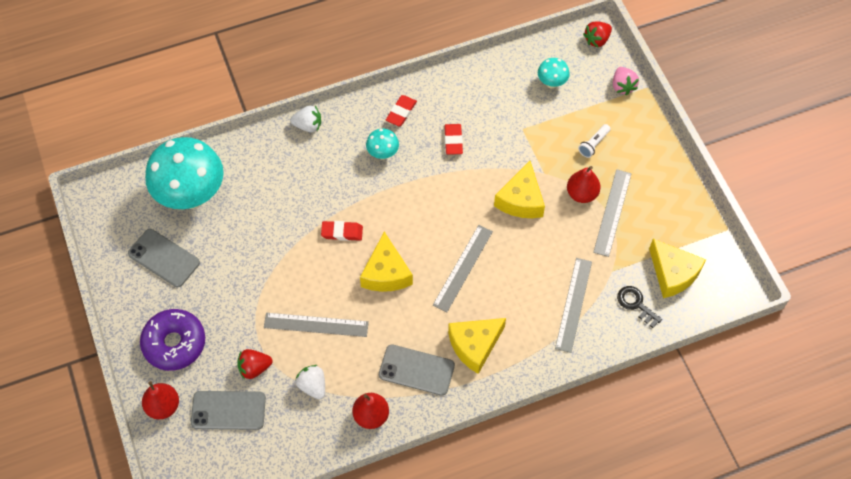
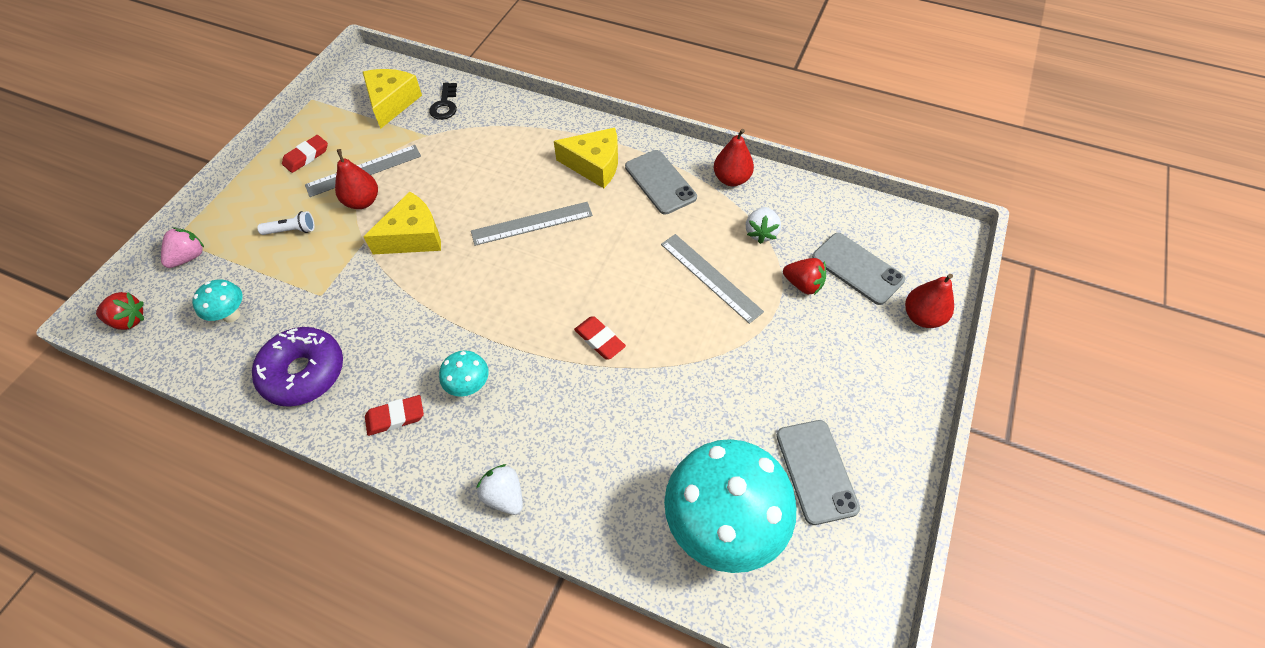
camera: 135 degrees left, 5 degrees down
(174, 343) = (869, 366): purple donut -> purple donut (304, 372)
(386, 273) = (600, 270): yellow cheese -> none
(453, 141) = (391, 339): red eraser -> red eraser (306, 156)
(573, 304) = (486, 136): grey ruler -> none

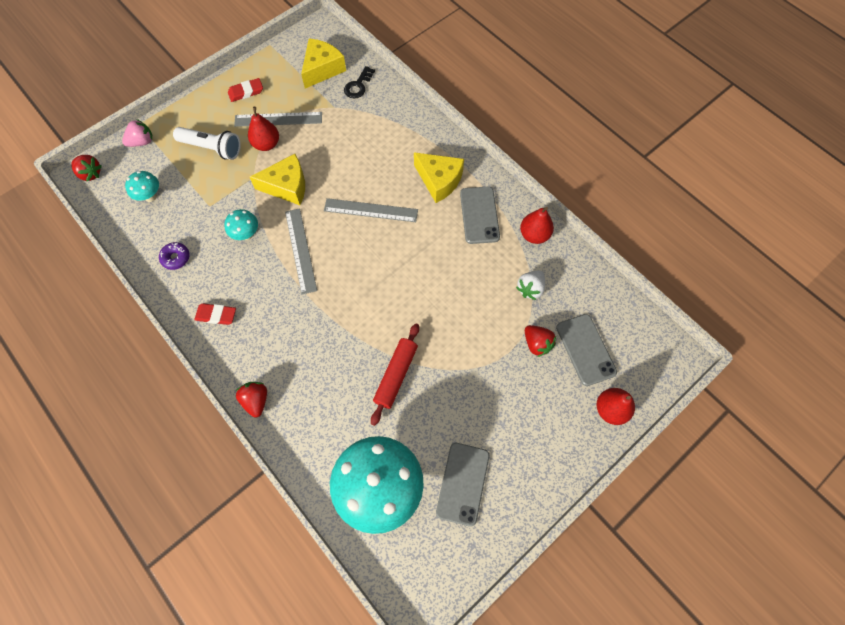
camera: 25 degrees right, 10 degrees up
(291, 230) = (212, 148): white flashlight -> white flashlight, size x1.74
(304, 372) = (176, 258): purple donut -> purple donut, size x0.50
(469, 386) = (270, 315): turquoise mushroom -> turquoise mushroom (246, 234)
(504, 496) = (256, 400): white strawberry -> red strawberry
(600, 340) = (370, 320): red eraser -> none
(665, 387) = (396, 375): none -> red rolling pin
(710, 277) = (473, 308): grey ruler -> grey ruler (301, 250)

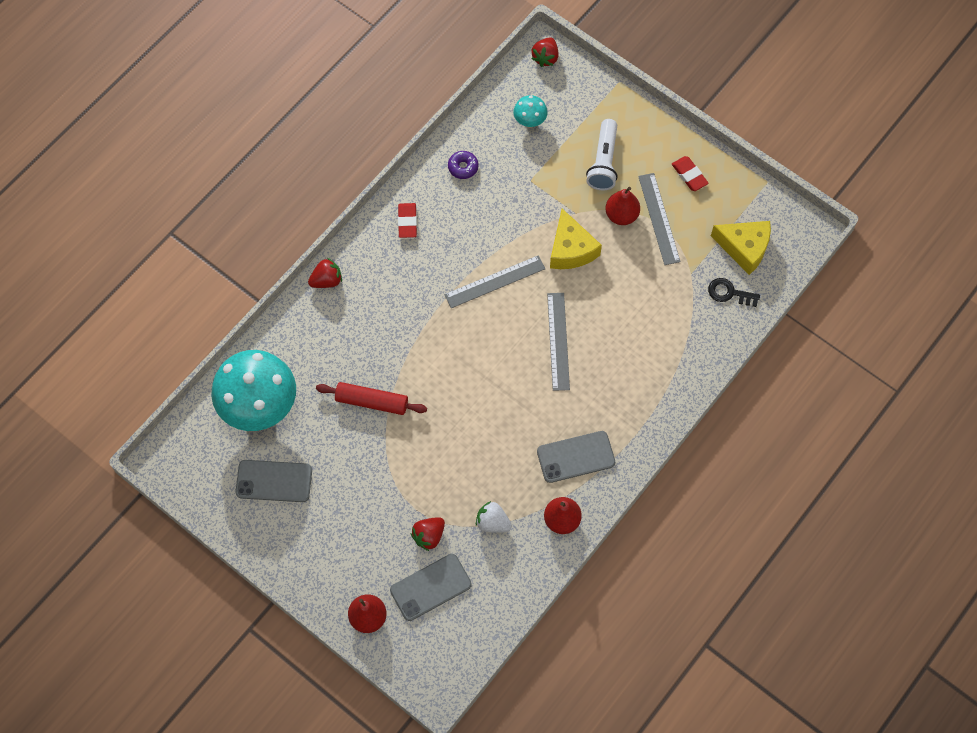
camera: 80 degrees right, 0 degrees up
(142, 142) = (596, 92): pink strawberry -> none
(246, 234) = (503, 225): turquoise mushroom -> none
(439, 181) = (613, 406): yellow cheese -> none

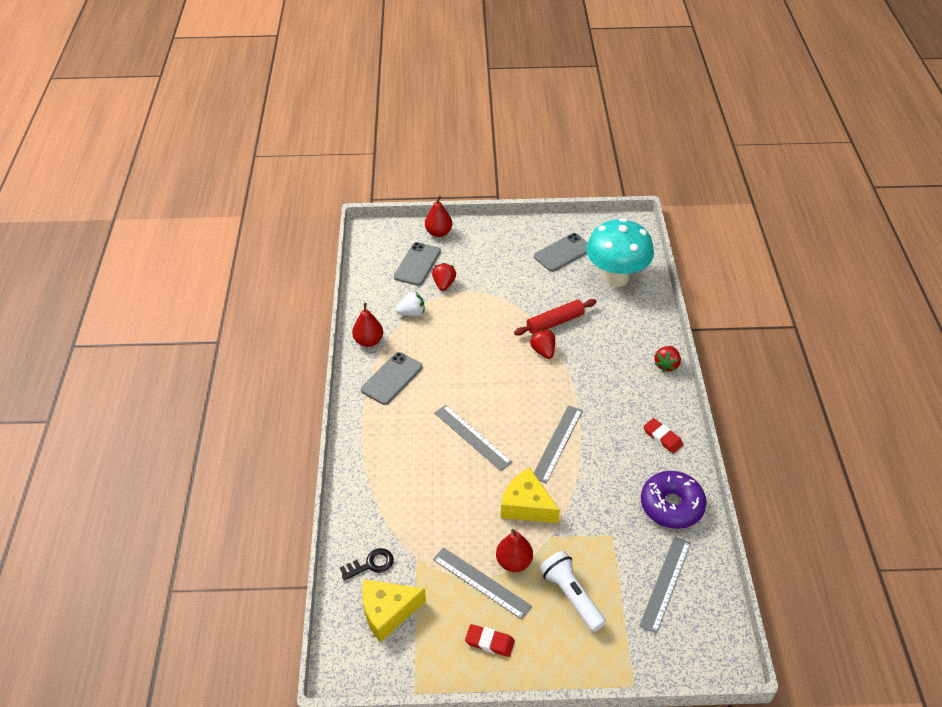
camera: 140 degrees right, 20 degrees down
(463, 167) = (671, 505): purple donut -> purple donut, size x2.02
(529, 122) = (665, 583): turquoise mushroom -> grey ruler
(545, 58) = (718, 654): red strawberry -> red strawberry (543, 351)

